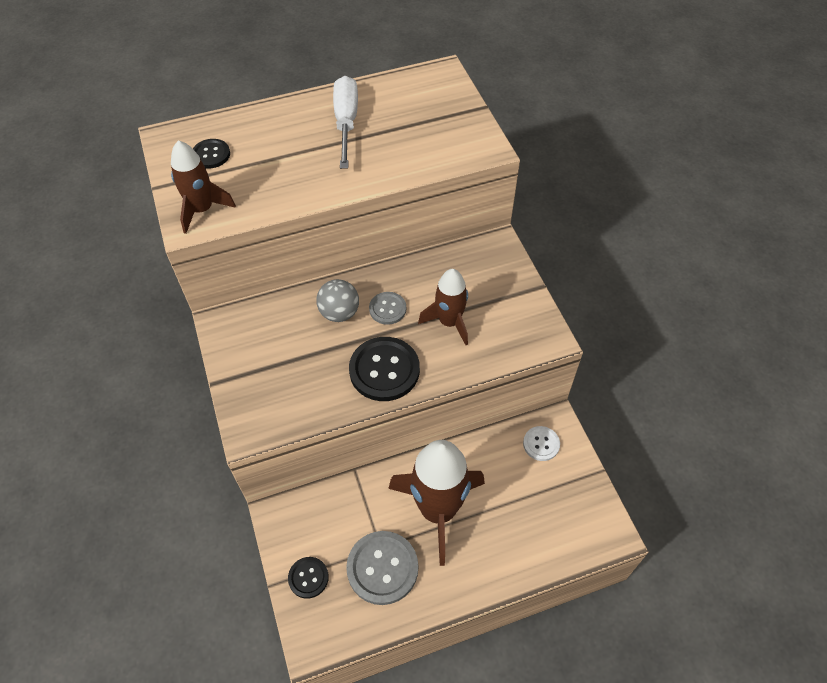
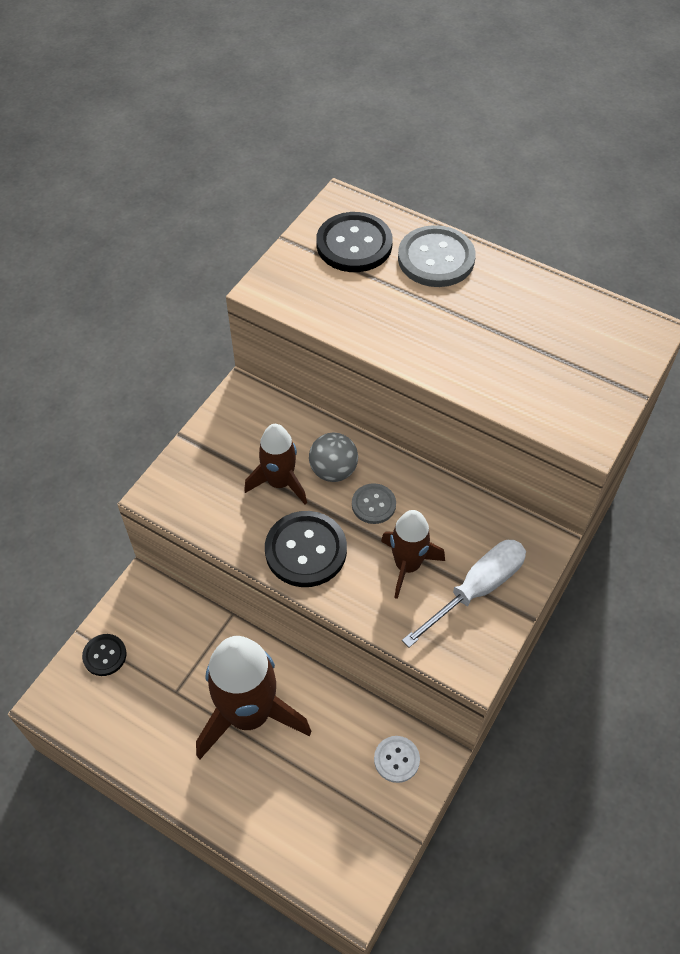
camera: 50 degrees right, 0 degrees up
(202, 210) = (290, 285): brown rocket -> brown rocket (279, 482)
(211, 155) = (354, 244): black button -> black button, size x1.79
(346, 122) = (496, 305): white screwdriver -> white screwdriver (476, 589)
(382, 568) = (157, 708): grey button -> grey button (436, 259)

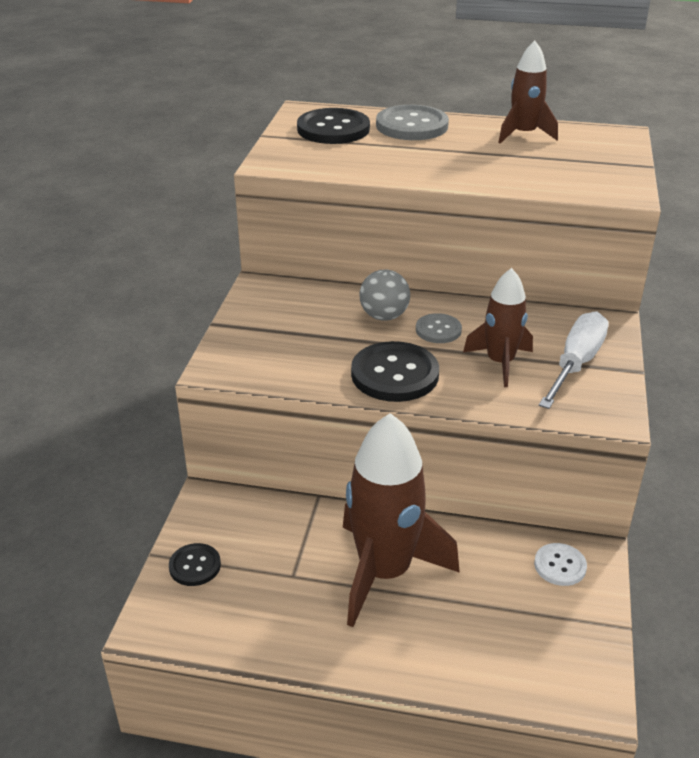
camera: 20 degrees left, 20 degrees down
(279, 482) = (337, 334): brown rocket -> brown rocket (523, 135)

